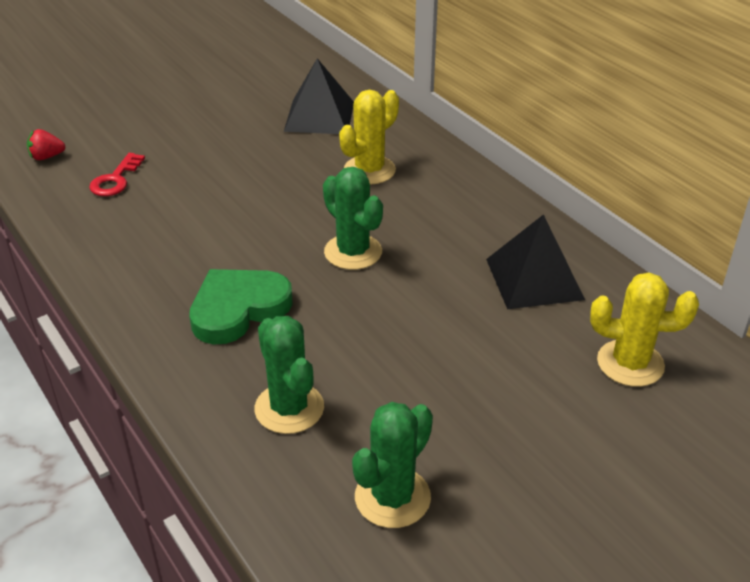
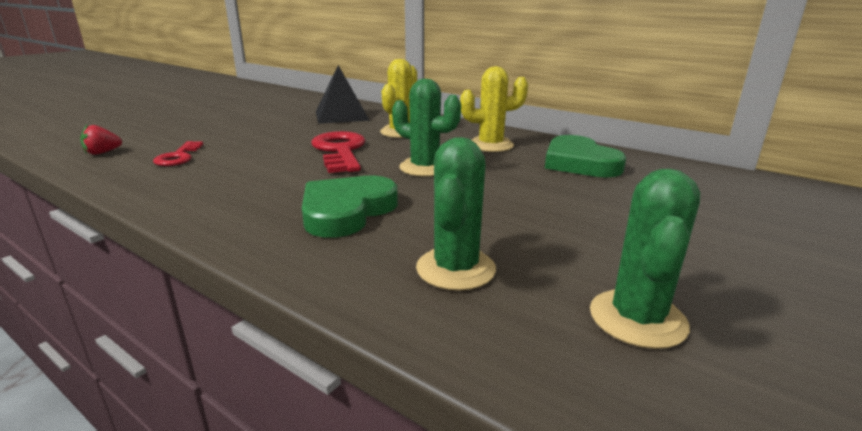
camera: 20 degrees left, 15 degrees down
(280, 199) = (340, 151): none -> red key
(289, 408) = (455, 269): green cactus -> green cactus turned 60 degrees clockwise
(534, 279) = (579, 163): black pyramid -> green heart
(630, 363) = (706, 192): yellow cactus -> yellow cactus (491, 145)

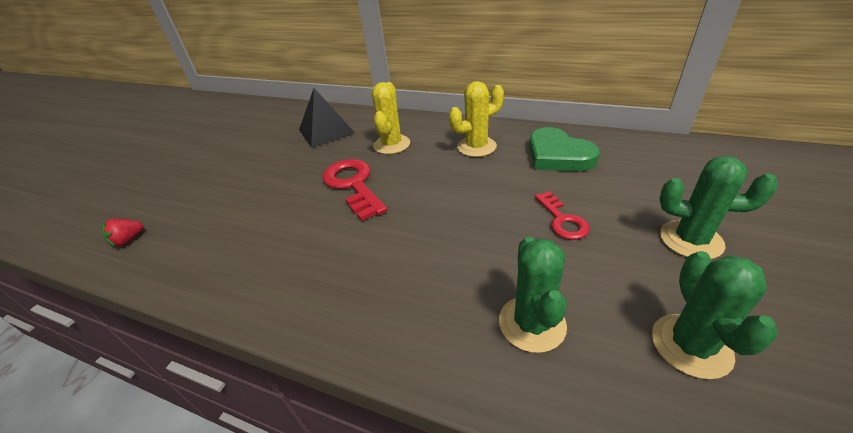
camera: 10 degrees left, 15 degrees up
(178, 157) = (208, 229): red key -> red key (562, 220)
(346, 211) = (404, 270): green heart -> none
(425, 168) = (438, 192): green cactus -> green cactus (690, 240)

